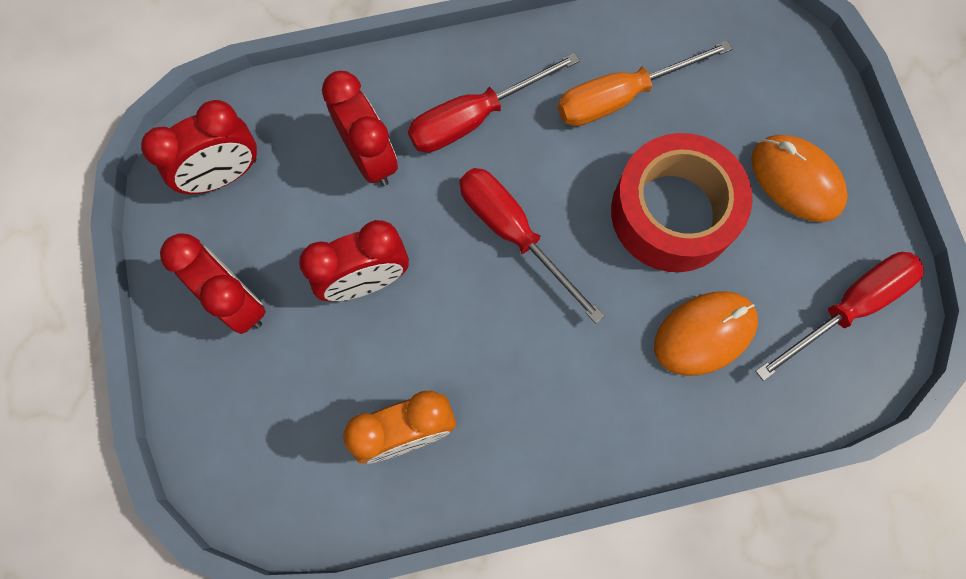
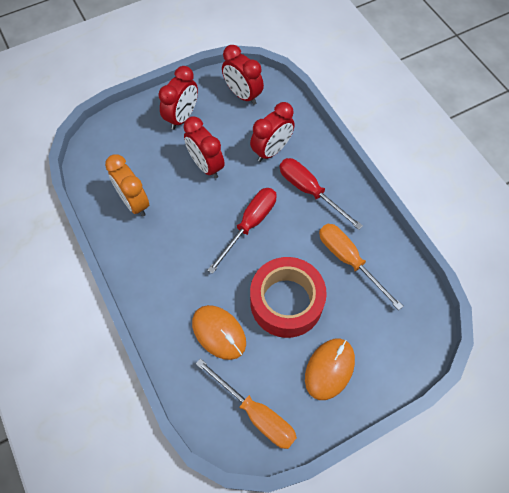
camera: 75 degrees right, 10 degrees down
(848, 308) = (256, 413): red screwdriver -> orange screwdriver

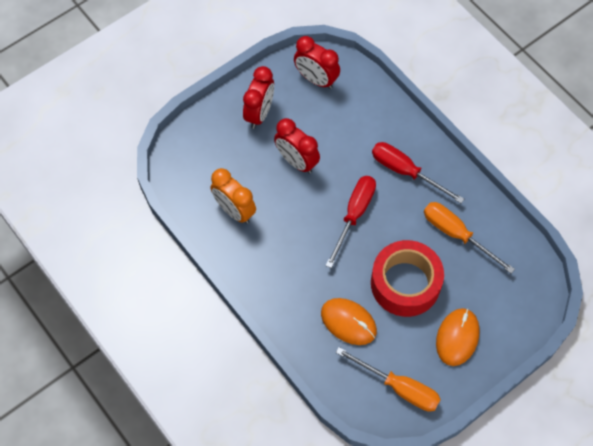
camera: 10 degrees left, 0 degrees up
(271, 150) = (359, 135): red clock -> none

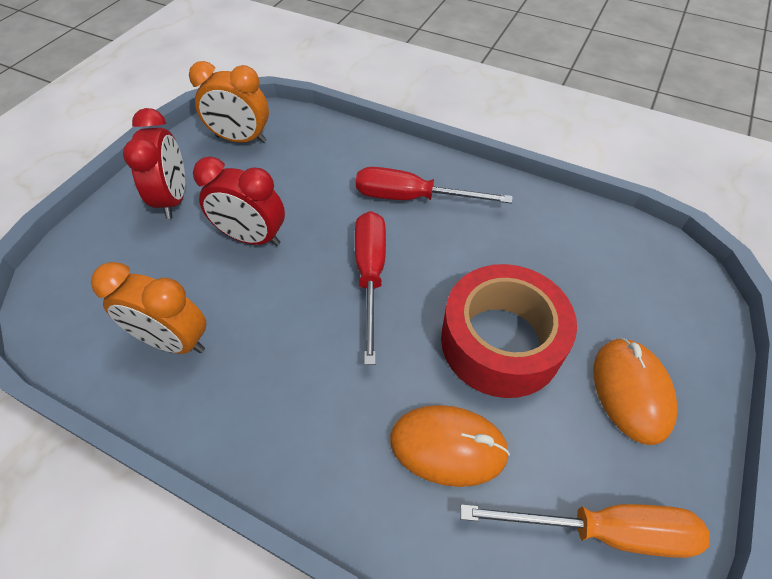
camera: 25 degrees left, 10 degrees down
(316, 79) = (241, 139): red clock -> orange clock
(457, 234) = (527, 246): orange screwdriver -> none

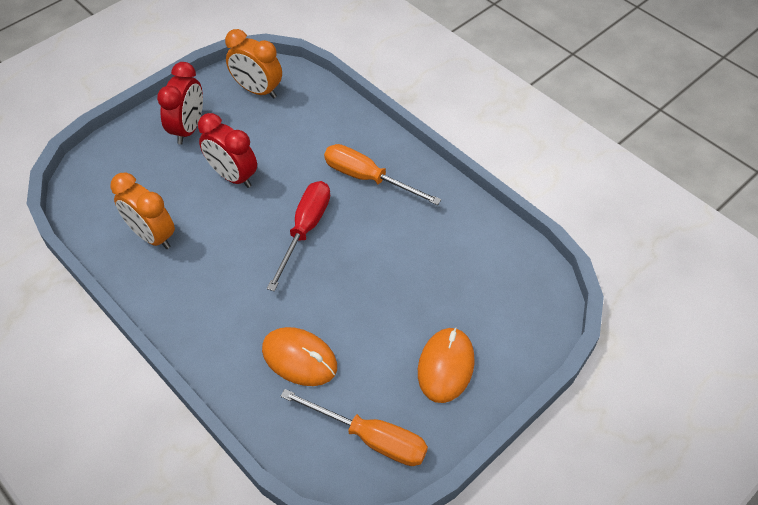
camera: 20 degrees right, 0 degrees up
(413, 198) = (368, 178): red screwdriver -> orange screwdriver
(500, 341) = (373, 305): red tape -> none

